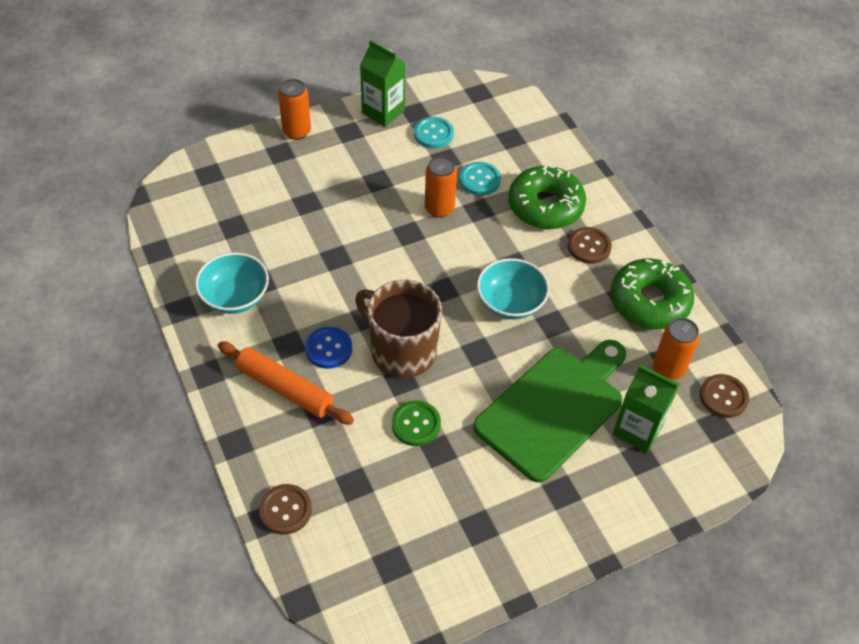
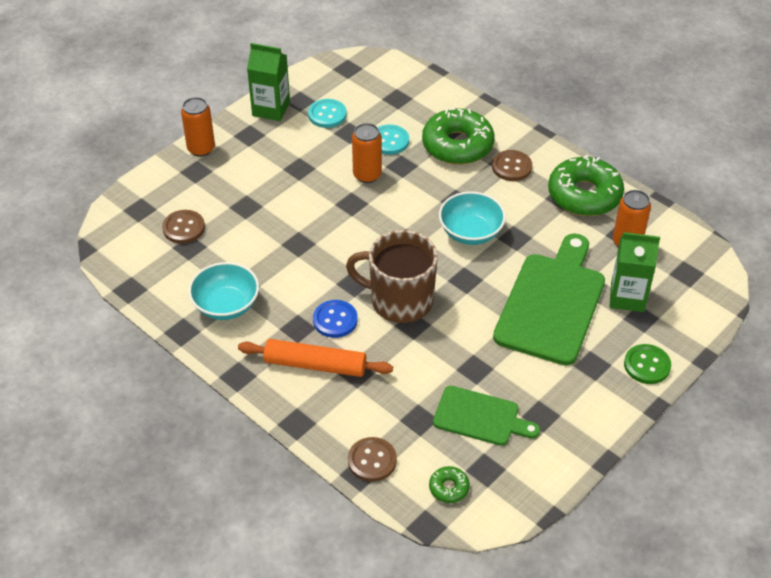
camera: 20 degrees left, 5 degrees down
(344, 569) = (449, 488): none -> green donut
(416, 424) = (445, 355): green button -> green button (647, 365)
(416, 505) = (480, 417): none -> green cutting board
(723, 397) = (681, 249): brown button -> brown button (183, 228)

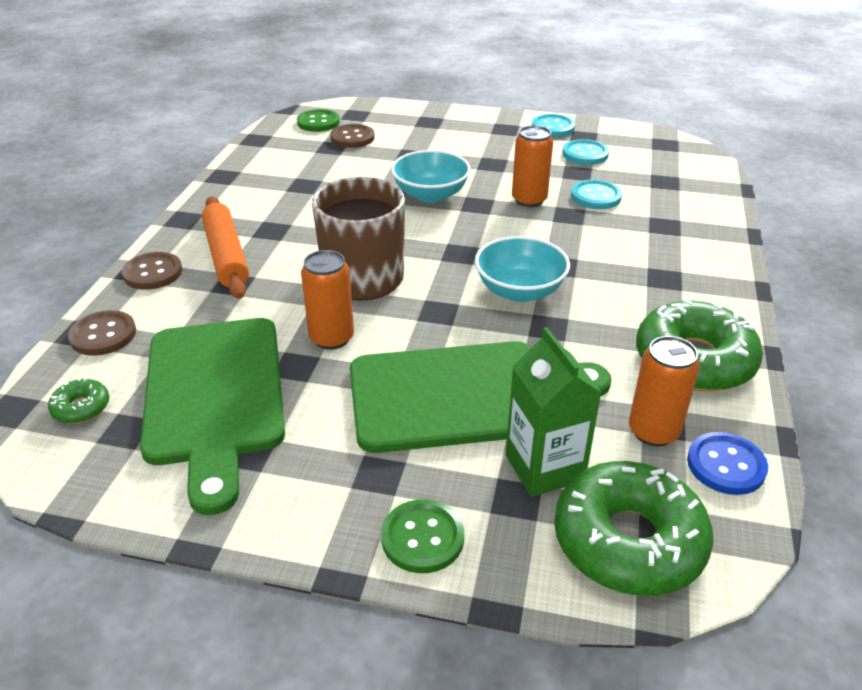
camera: 60 degrees right, 10 degrees down
(133, 238) = (318, 122): none -> green button
(201, 149) = (459, 115): orange can -> orange can (331, 338)
(226, 305) = (272, 185): turquoise bowl -> turquoise bowl (430, 195)
(271, 109) = (553, 127): green carton -> turquoise button
(335, 320) = (300, 247): blue button -> blue button (726, 465)
(457, 145) = (648, 238): green donut -> green donut (628, 541)
(480, 417) = (215, 396): green cutting board -> green cutting board, size x1.73
(511, 167) = (665, 286): brown button -> brown button (153, 273)

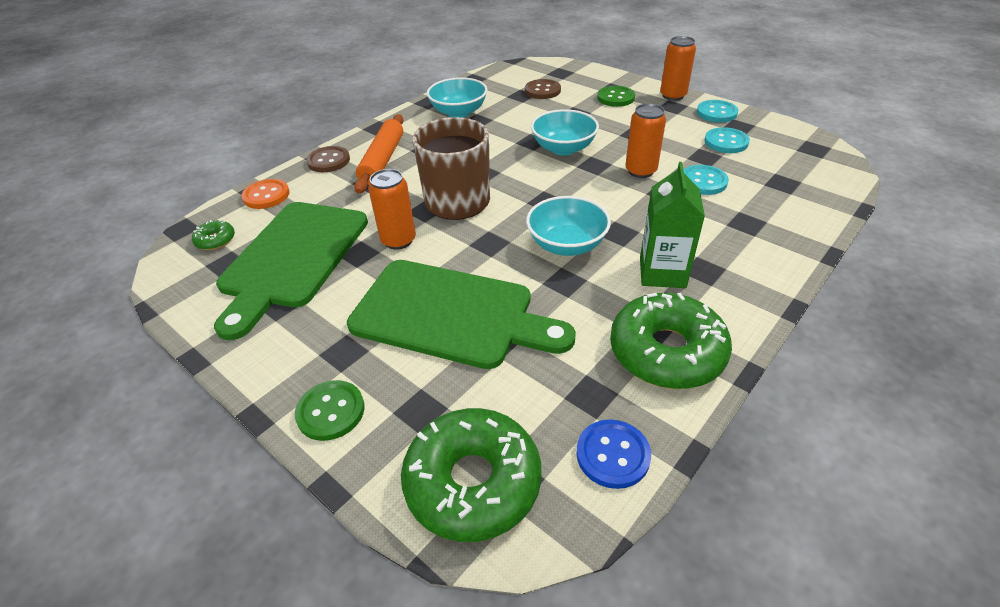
camera: 30 degrees right, 5 degrees up
(103, 335) = (266, 195): brown button -> orange button
(273, 180) = (459, 112): none -> turquoise bowl
(318, 122) = (528, 74): green button -> green button (615, 98)
(544, 468) = (461, 395): green carton -> green carton (662, 273)
(653, 431) = (574, 400): orange can -> orange can (673, 96)

